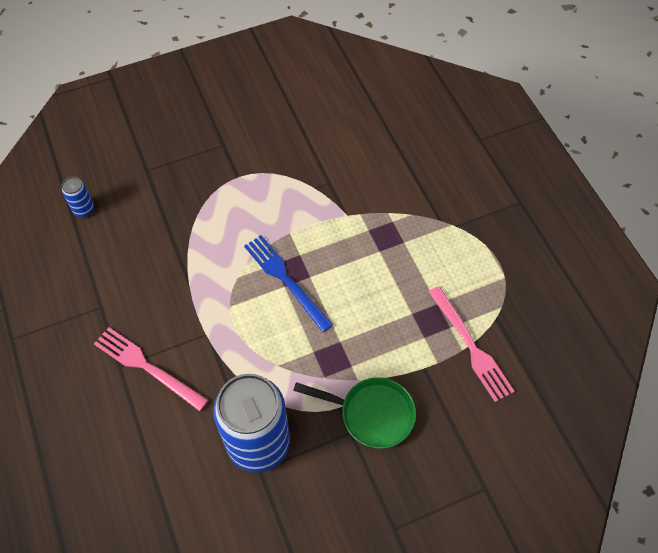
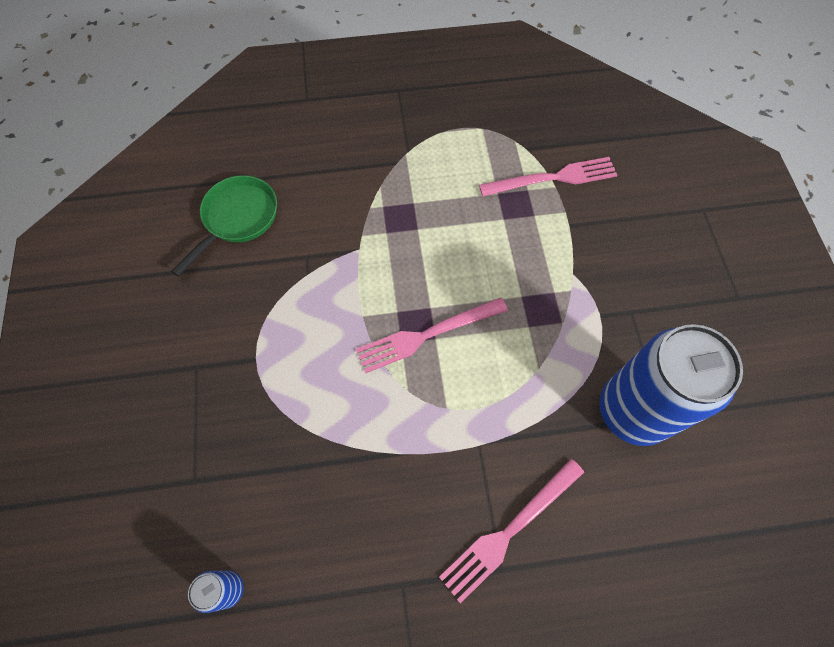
camera: 75 degrees left, 5 degrees up
(286, 280) = (427, 335): blue fork -> pink fork
(372, 414) = (613, 286): green pan -> green pan (237, 218)

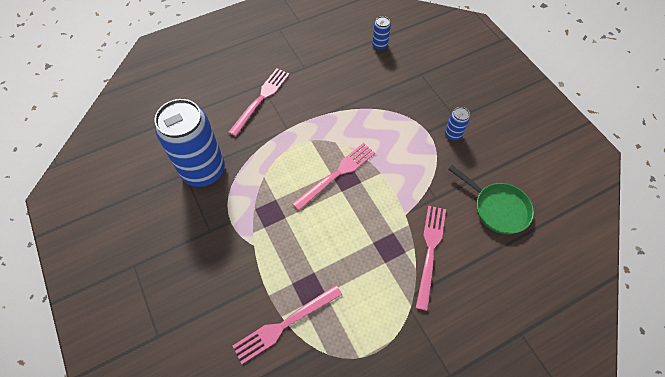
camera: 160 degrees right, 5 degrees down
(221, 340) = (453, 134): none -> blue can
(237, 218) = (497, 208): green pan -> green pan turned 60 degrees counterclockwise
(353, 197) = (430, 252): none -> pink fork

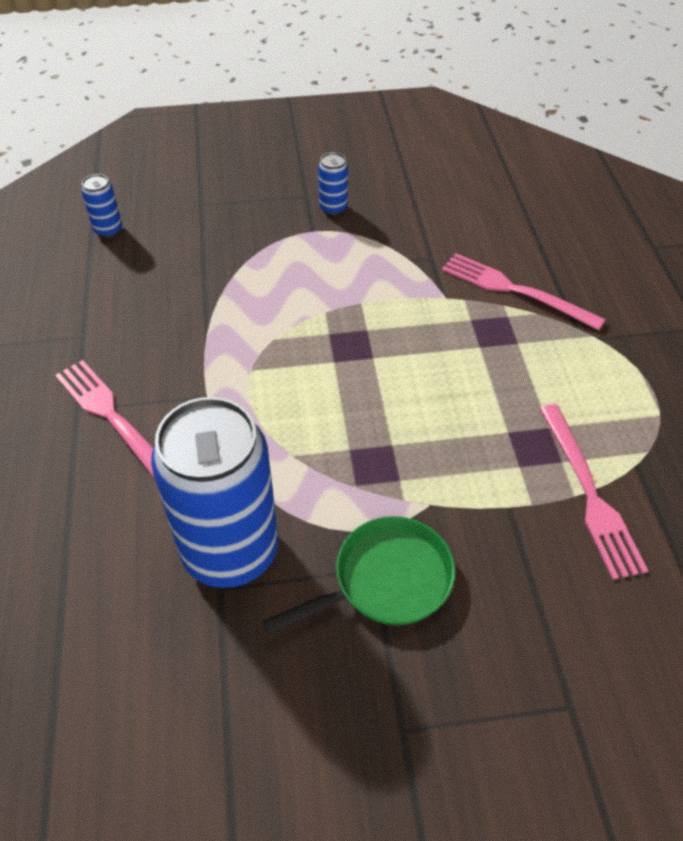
camera: 70 degrees left, 10 degrees down
(336, 174) = (338, 355): pink fork -> none
(497, 208) = (472, 207): green pan -> green pan (385, 580)

